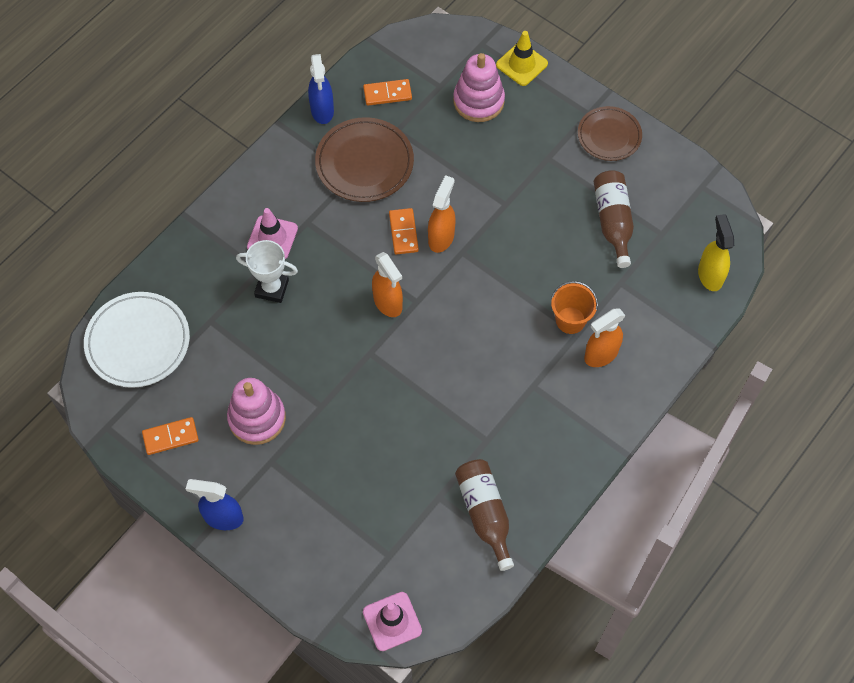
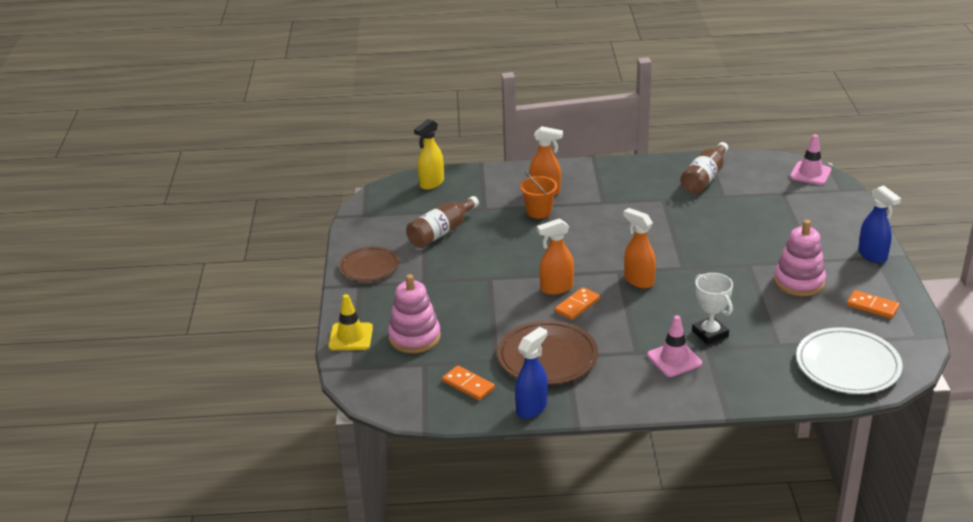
camera: 130 degrees left, 30 degrees down
(388, 303) = (638, 281): orange spray bottle -> orange spray bottle turned 60 degrees counterclockwise

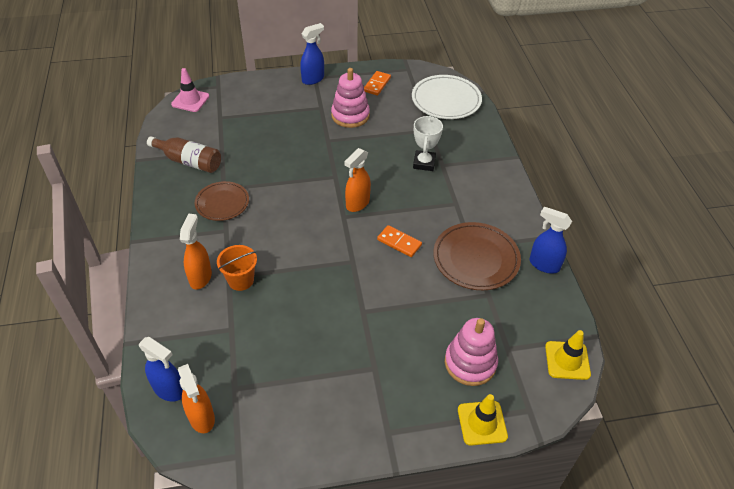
camera: 100 degrees left, 15 degrees up
(369, 267) = (352, 428): brown plate -> brown plate (222, 203)
(400, 402) = (567, 360): none -> yellow traffic cone
(431, 183) = (169, 389): yellow spray bottle -> blue spray bottle
(441, 232) = (278, 365): brown bottle -> none
(468, 385) = (528, 311): orange domino -> none
(556, 288) = (374, 258): orange spray bottle -> orange spray bottle (201, 418)
(674, 359) = (460, 182): pink traffic cone -> none
(710, 334) = (424, 163): white trophy -> white trophy turned 45 degrees counterclockwise

